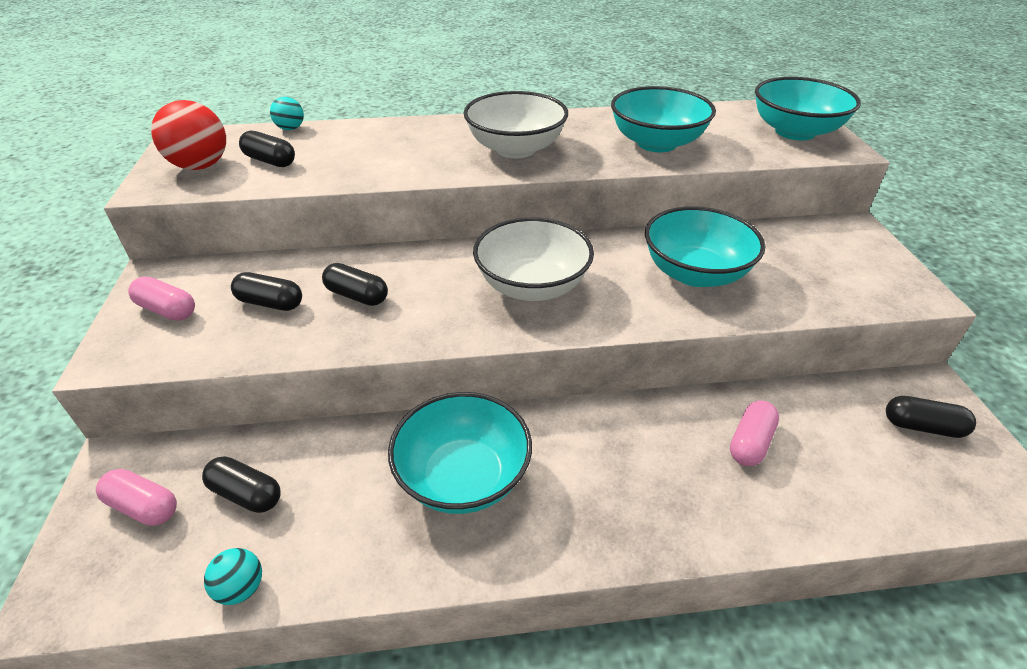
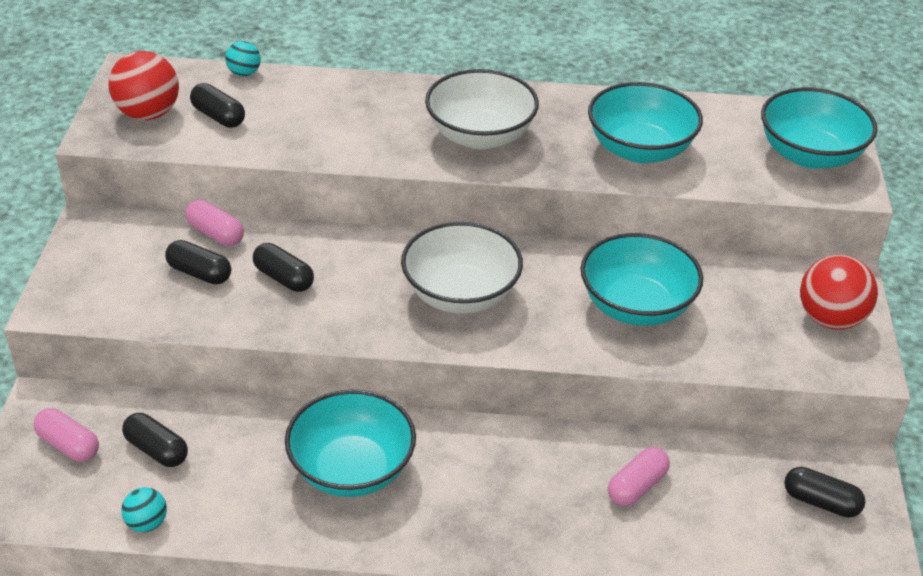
camera: 10 degrees right, 0 degrees up
(167, 310) = (103, 266): pink capsule -> pink capsule (215, 234)
(864, 259) = (830, 319): none -> red ball

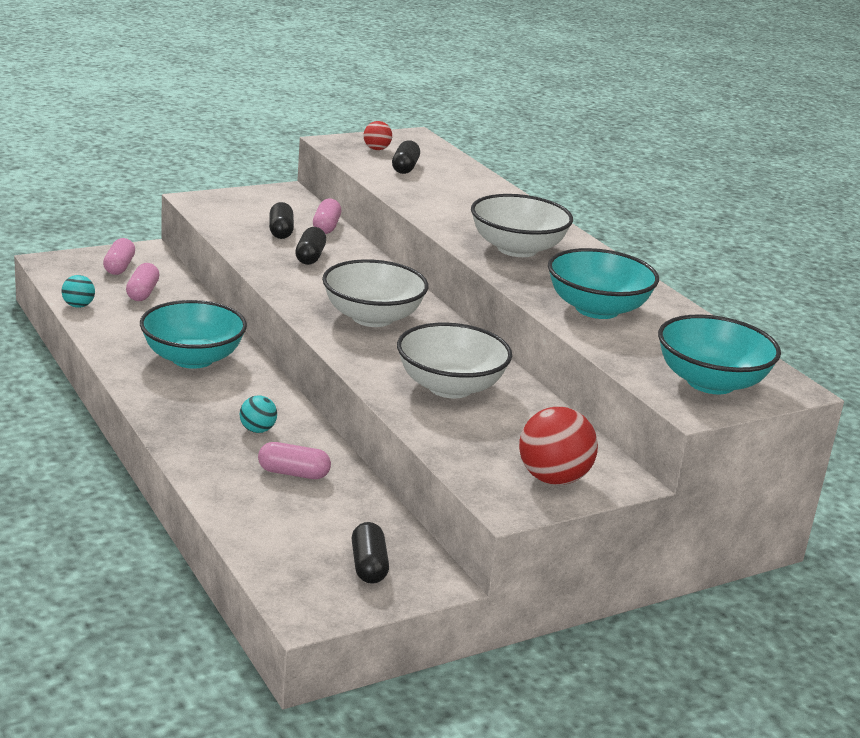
camera: 55 degrees right, 15 degrees down
(148, 114) = (376, 149): red ball -> red ball, size x0.54
(156, 450) = (142, 293): black capsule -> pink capsule
(244, 73) = (465, 165): turquoise ball -> turquoise ball (257, 430)
(636, 306) = (450, 387): turquoise bowl -> white bowl

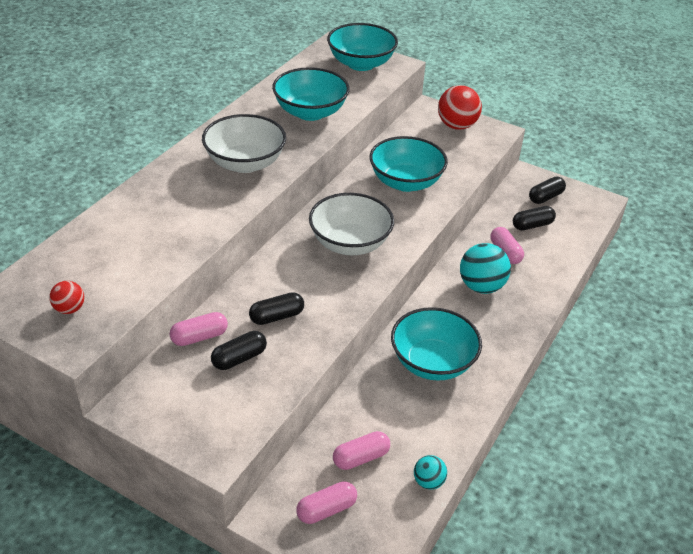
camera: 120 degrees left, 15 degrees up
(257, 430) = (481, 286): turquoise ball -> turquoise ball, size x1.86
(405, 167) = (111, 272): black capsule -> black capsule (532, 225)
(450, 387) = (406, 182): white bowl -> turquoise bowl

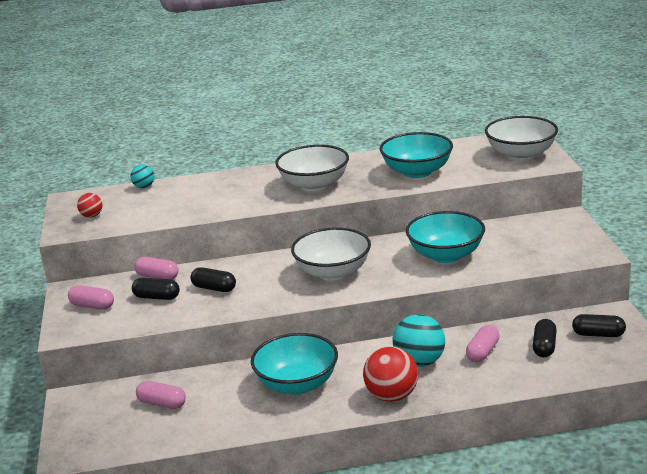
camera: 55 degrees right, 15 degrees down
(326, 510) = (100, 414): pink capsule -> pink capsule (92, 306)
(361, 64) = (521, 154): turquoise bowl -> white bowl
(428, 482) = (173, 440): turquoise ball -> turquoise ball (144, 187)
(457, 126) = (566, 237): red ball -> red ball (391, 396)
(532, 225) = (544, 347): black capsule -> black capsule turned 75 degrees clockwise

